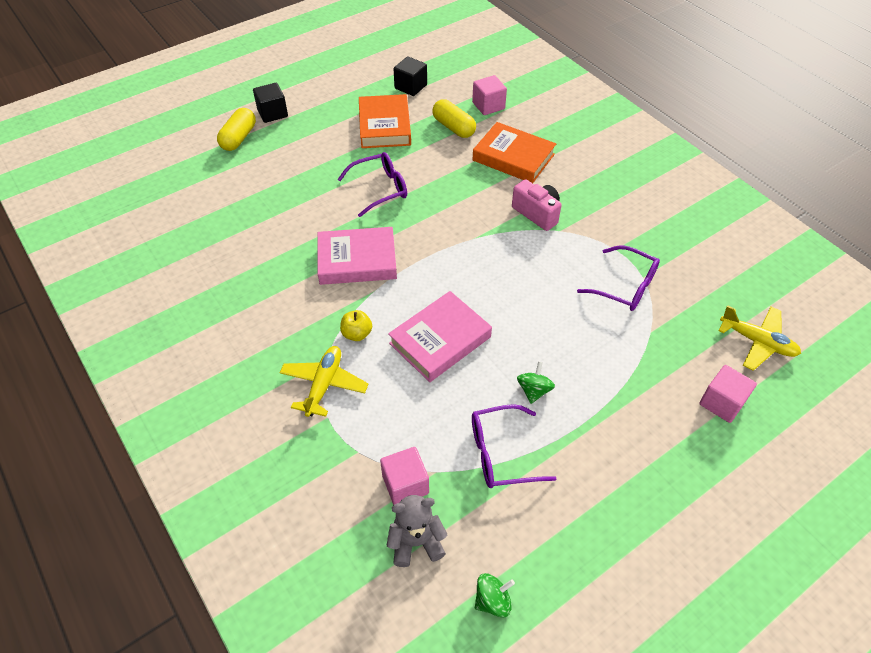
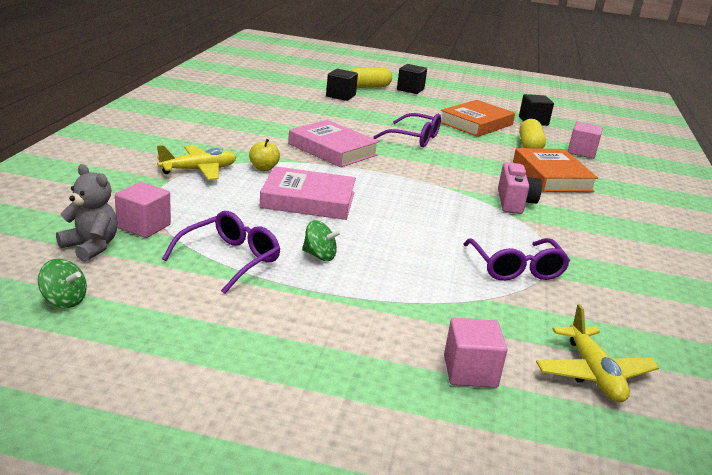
camera: 45 degrees right, 25 degrees down
(242, 174) = (340, 96): none -> black cube
(502, 453) = (229, 260): purple glasses -> purple glasses turned 90 degrees clockwise
(534, 390) = (319, 256): green spinning top -> green spinning top turned 45 degrees clockwise

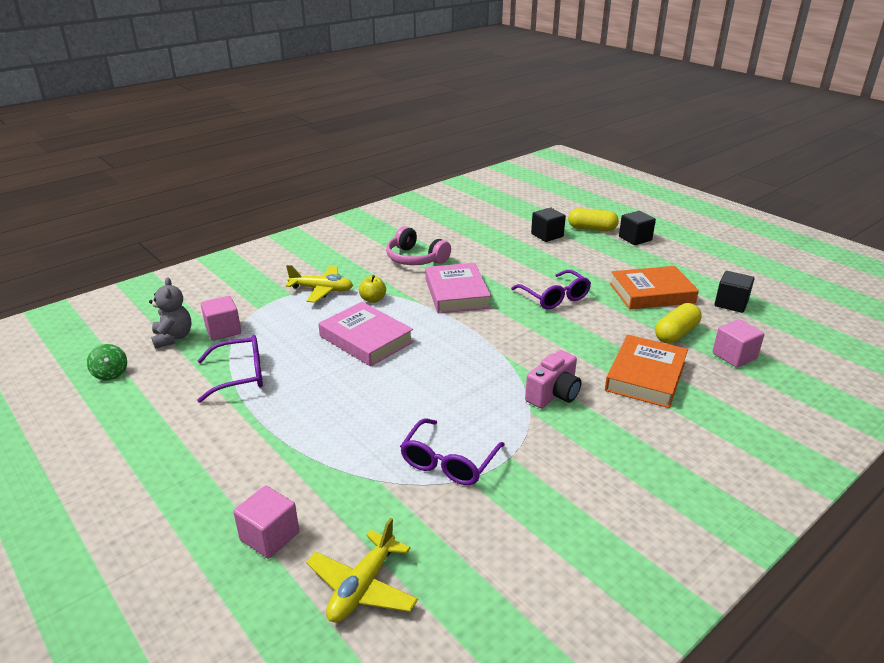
camera: 40 degrees right, 5 degrees up
(253, 129) = (415, 259): none -> pink headphones
(319, 256) = (304, 393): green spinning top -> none

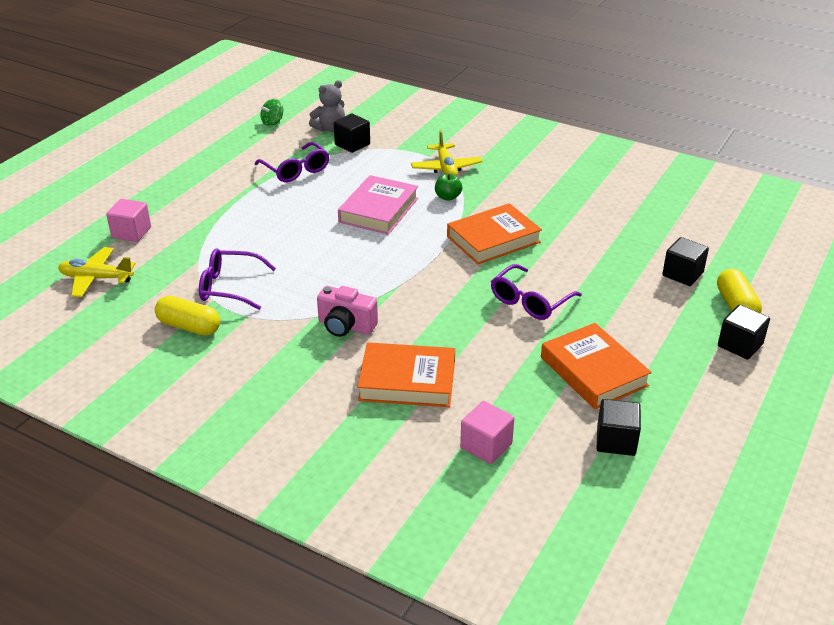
camera: 70 degrees right, 5 degrees up
(223, 330) = (352, 144): pink cube -> black cube
(373, 299) = (448, 197): yellow apple -> green apple
(415, 259) = (546, 201): pink headphones -> none
(456, 293) = (493, 239): pink book -> orange book
(676, 334) = (508, 397): yellow capsule -> yellow capsule (189, 327)

